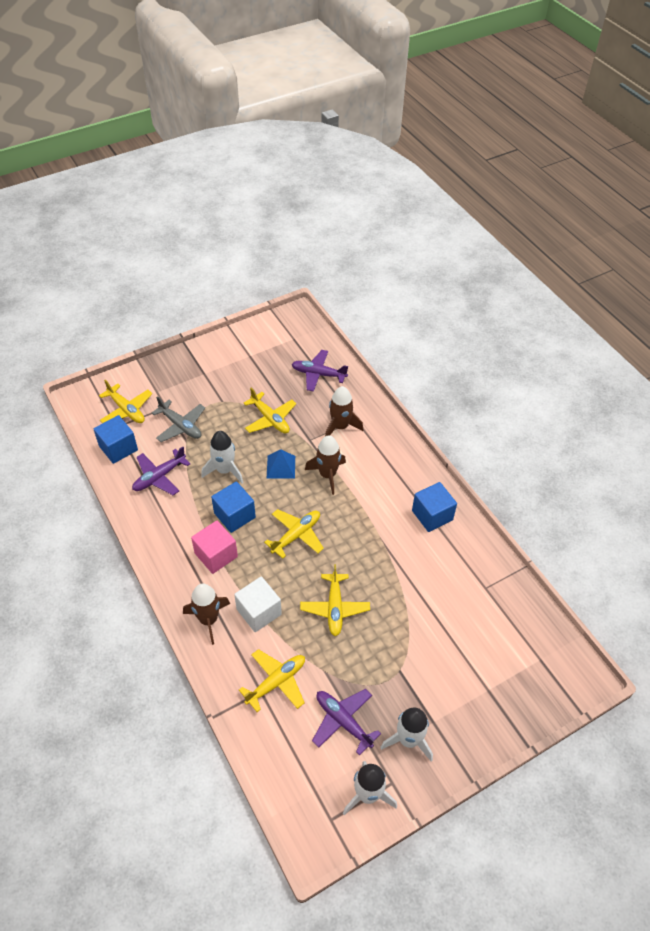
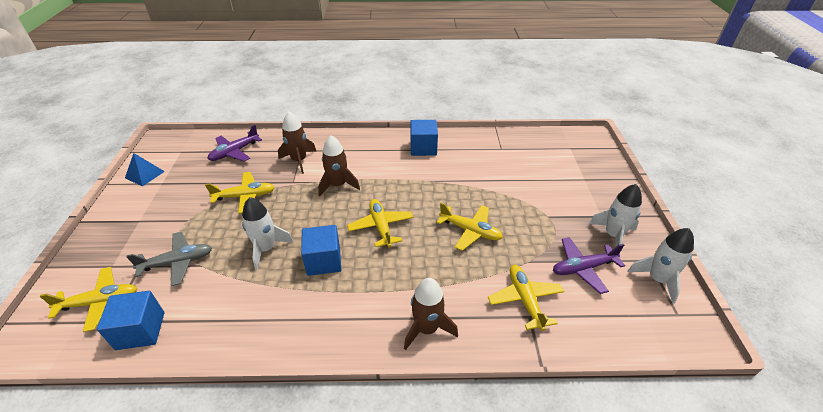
camera: 60 degrees left, 10 degrees down
(159, 477) = (220, 305): purple plane -> none
(216, 555) = (356, 293): pink cube -> none
(259, 612) = (442, 284): white cube -> none
(281, 467) = (302, 209): blue pyramid -> blue pyramid (145, 174)

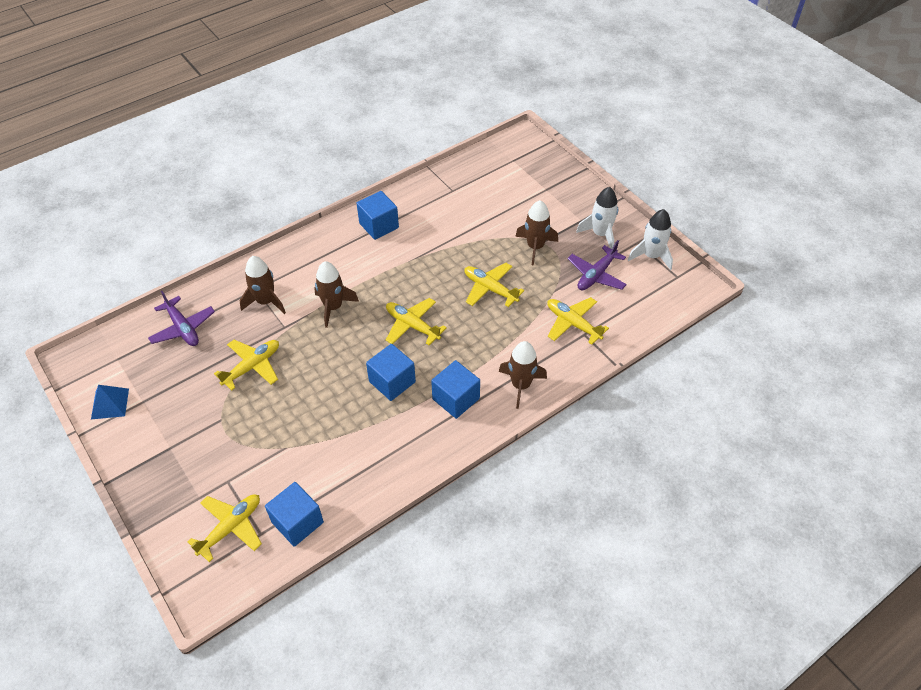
camera: 35 degrees left, 10 degrees up
(177, 262) = (261, 458): grey plane -> none
(234, 152) = (183, 328): purple plane -> purple plane turned 45 degrees counterclockwise
(266, 249) = (330, 400): white rocket -> none
(359, 305) = (456, 399): none -> blue cube
(470, 231) = (490, 289): yellow plane -> yellow plane turned 135 degrees counterclockwise
(539, 217) = (535, 247): none -> brown rocket

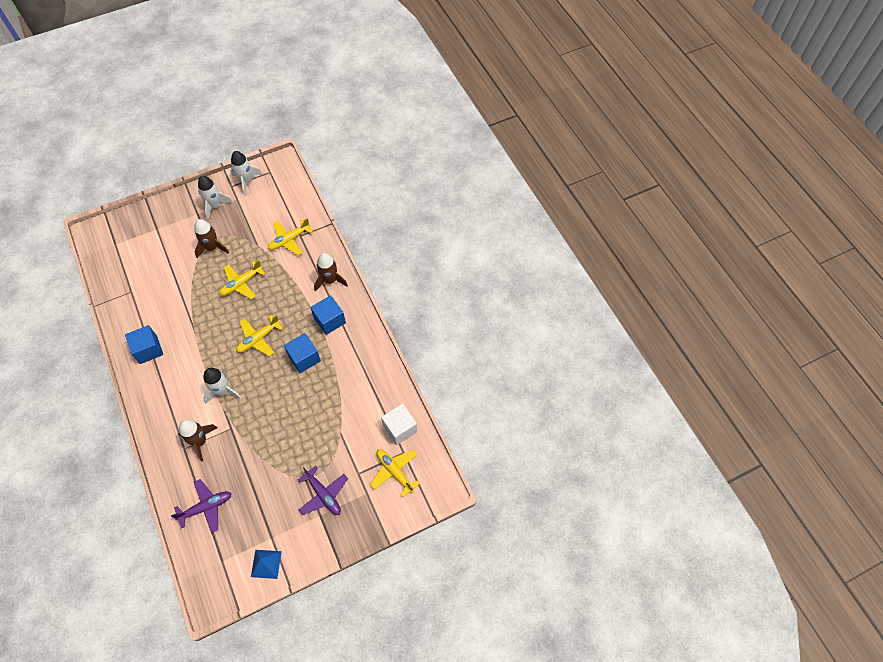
camera: 80 degrees left, 10 degrees up
(252, 366) = (262, 453): yellow plane -> none
(297, 522) = (400, 428): blue cube -> white cube
(333, 307) = (223, 391): brown rocket -> white rocket
(596, 275) = (252, 217): purple plane -> purple plane (323, 494)

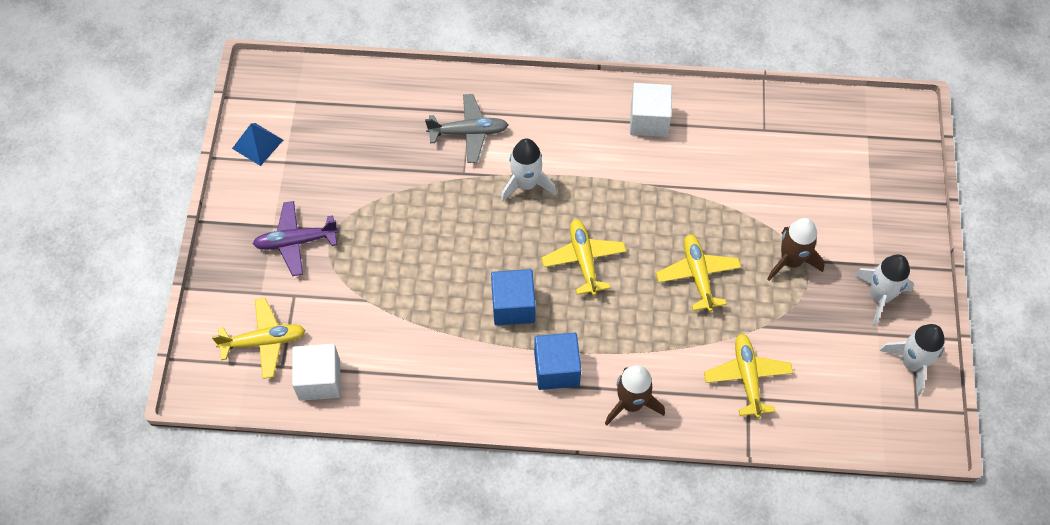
camera: 120 degrees right, 0 degrees up
(148, 350) = (649, 120): blue cube -> white cube
(200, 441) = (468, 132): brown rocket -> grey plane
(206, 507) = (374, 108): purple plane -> none

